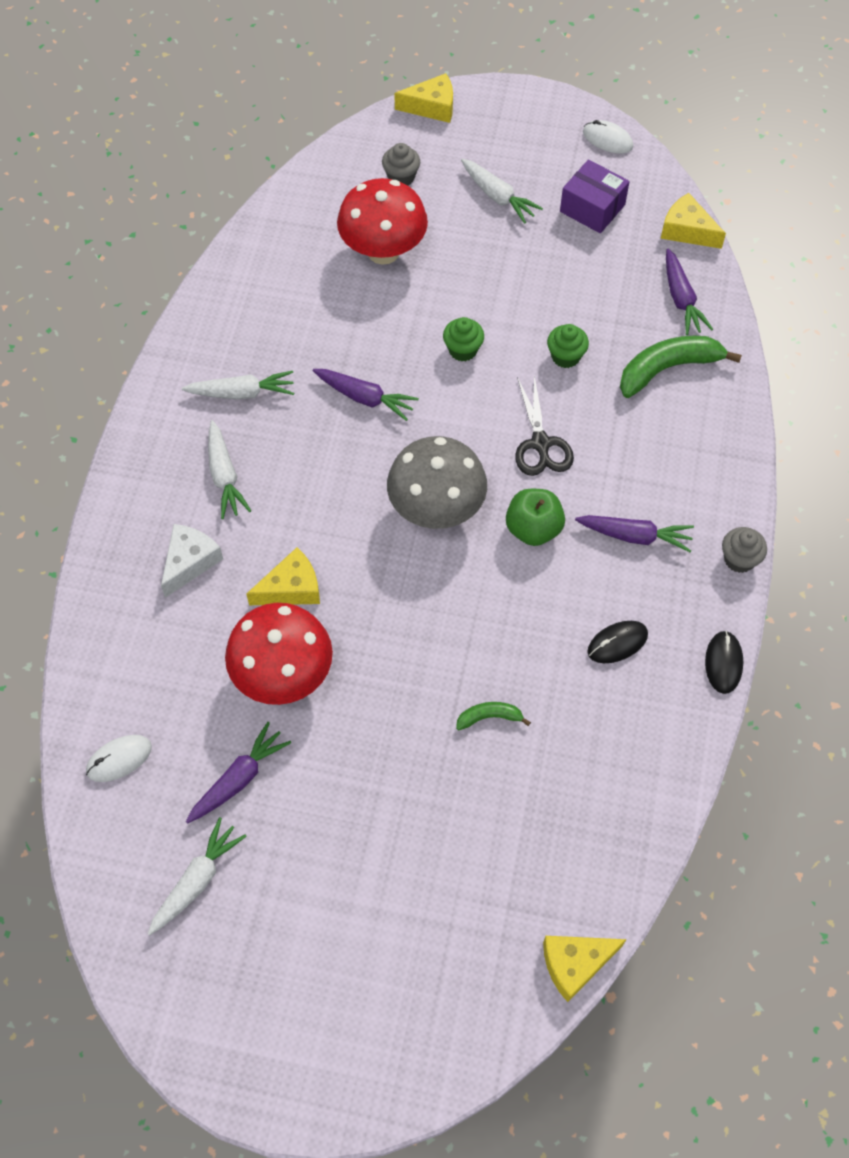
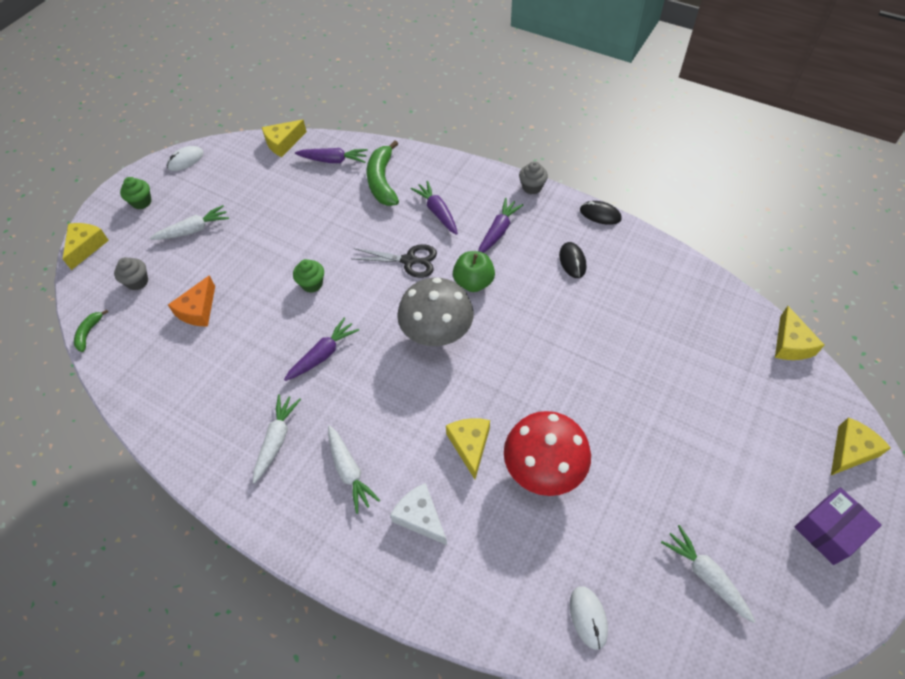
camera: 70 degrees left, 5 degrees down
(224, 476) = (349, 471): white carrot -> white carrot turned 60 degrees clockwise
(238, 779) = (624, 523): purple carrot -> purple carrot (437, 212)
(383, 251) = (198, 310): red mushroom -> orange cheese
(418, 1055) = (850, 451): none -> yellow cheese
(489, 717) = (609, 345): green banana -> green banana (89, 333)
(565, 356) = (347, 229): green cupcake -> green cupcake (141, 202)
(592, 208) = (236, 183): purple box -> purple box (829, 531)

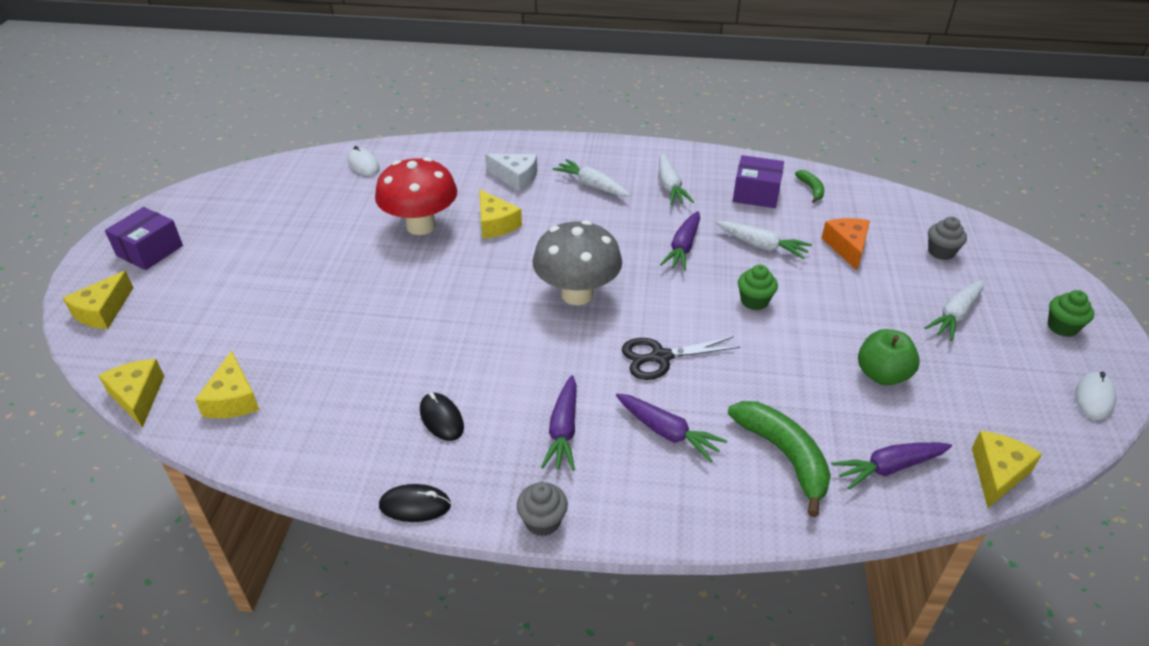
camera: 155 degrees right, 15 degrees down
(86, 247) = (1044, 266): yellow cheese -> yellow cheese (233, 399)
(89, 333) = (924, 205): green banana -> green banana (811, 189)
(209, 399) = (756, 194): none -> purple box
(473, 282) = (563, 356): green apple -> green apple (882, 374)
(706, 575) = (268, 203): white carrot -> white carrot (761, 246)

